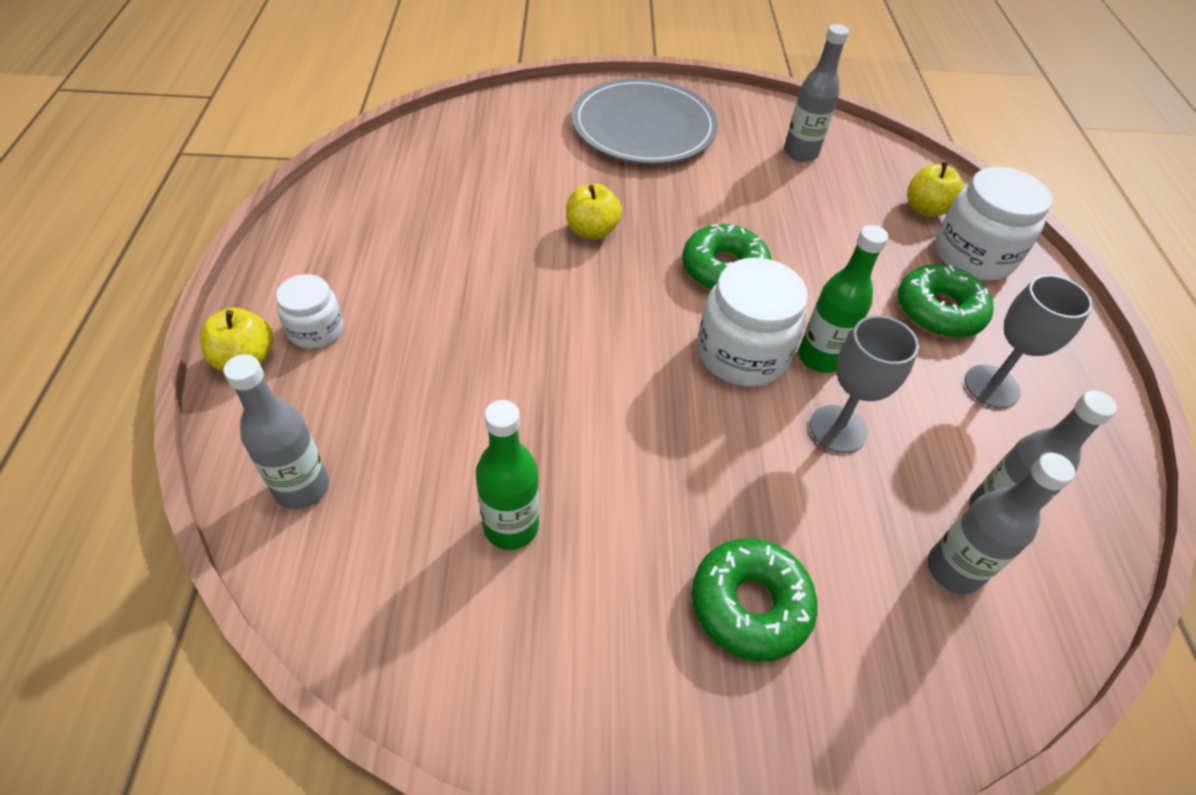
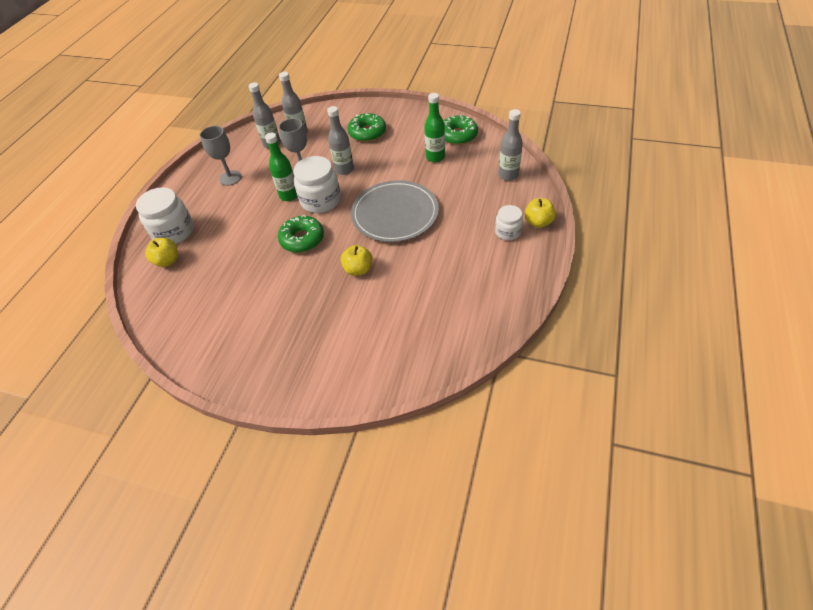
camera: 155 degrees left, 0 degrees up
(643, 127) = (286, 349): grey plate -> grey plate (395, 214)
(800, 153) = (200, 311): grey bottle -> grey bottle (344, 169)
(938, 311) = (219, 208): green donut -> green donut (458, 135)

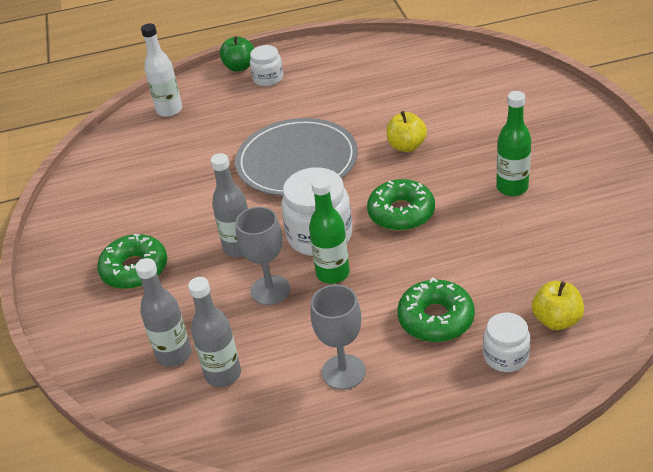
camera: 120 degrees left, 10 degrees down
(174, 232) = (505, 356): white jar -> white jar, size x0.58
(435, 157) = (163, 177): green bottle -> green bottle (512, 187)
(458, 135) = (102, 178): green donut -> green donut (436, 319)
(508, 175) = (169, 110): grey bottle -> white bottle
(538, 222) = (239, 67): yellow apple -> green apple

